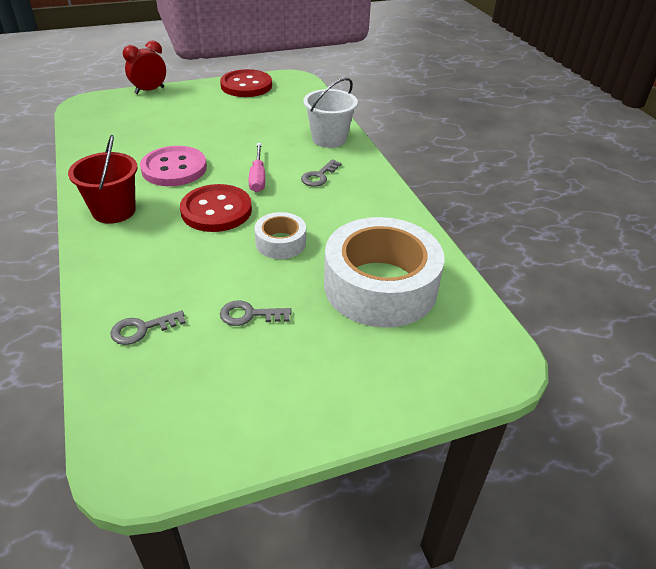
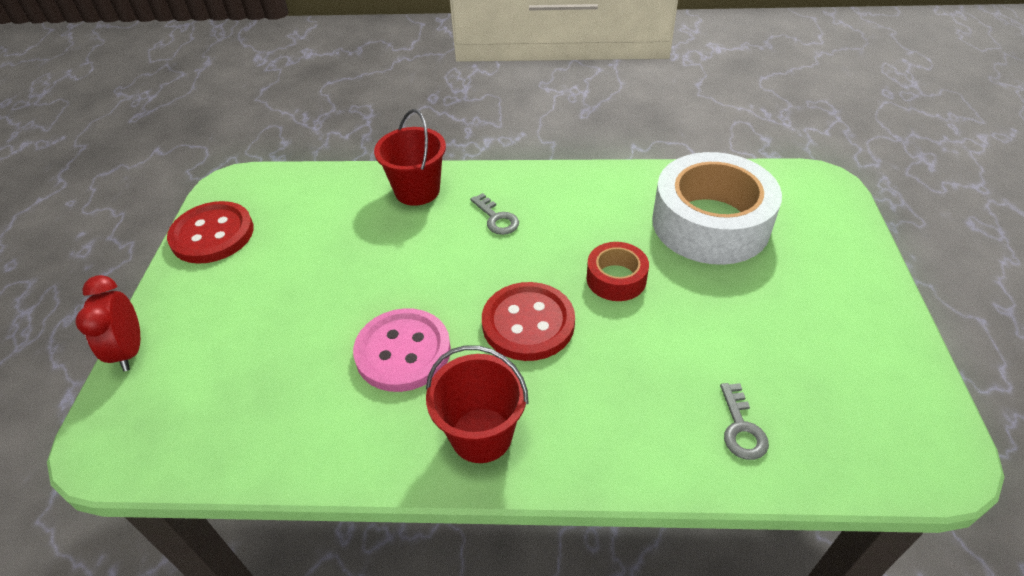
camera: 65 degrees left, 5 degrees up
(249, 315) = (734, 329): grey key -> none
(258, 177) = (472, 271): pink screwdriver -> none
(280, 242) = (616, 279): white tape -> red tape
(329, 139) = (417, 190): white bucket -> red bucket

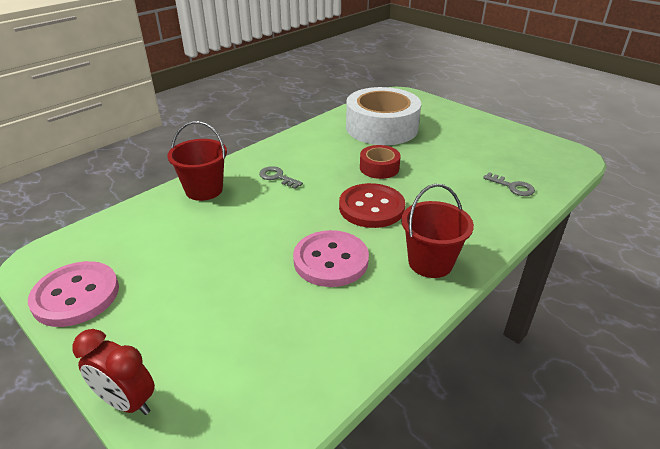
camera: 50 degrees left, 10 degrees down
(212, 235) = (76, 295): red button -> pink button
(497, 218) = (277, 177): grey key -> grey key turned 150 degrees counterclockwise

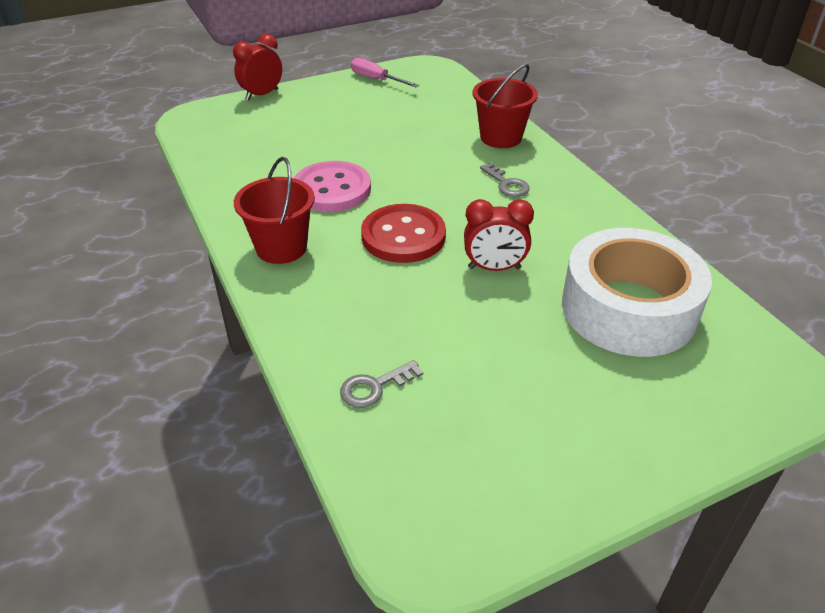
camera: 110 degrees right, 5 degrees up
(76, 295) = (376, 79): pink button -> pink screwdriver
(277, 177) = (507, 184): grey key -> grey key turned 90 degrees clockwise
(379, 168) = (494, 268): red tape -> red clock

